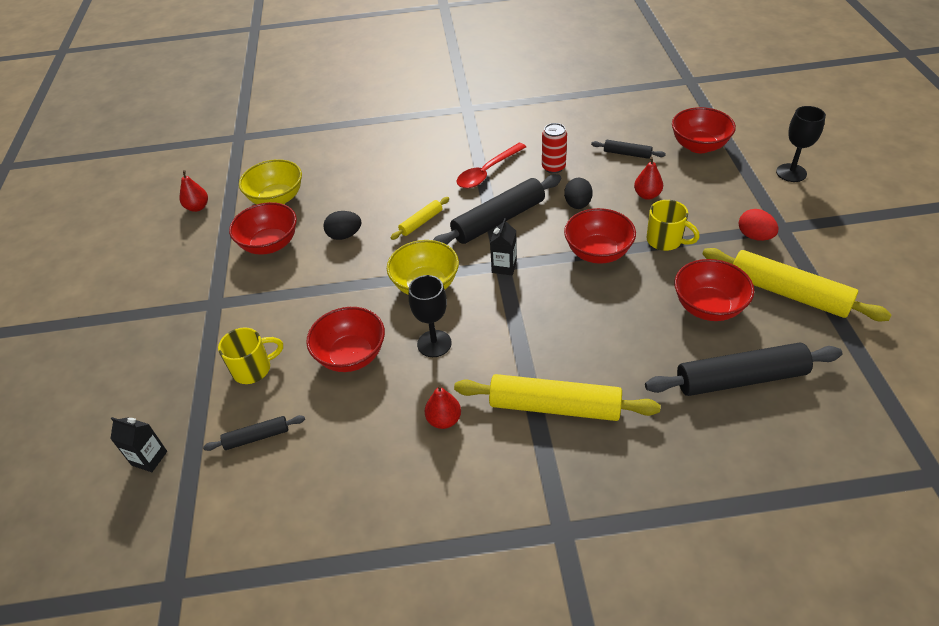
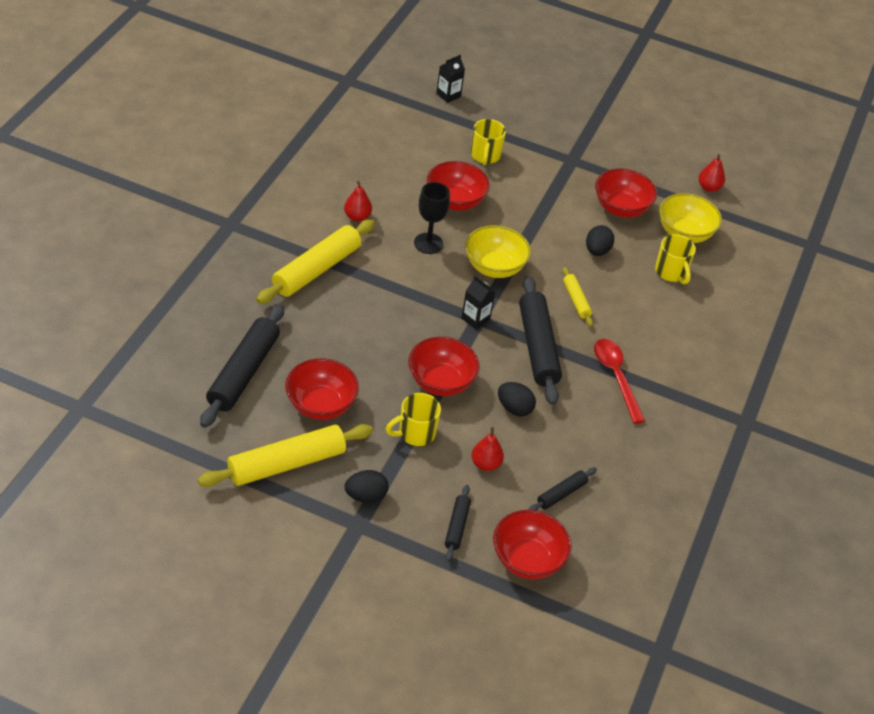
camera: 110 degrees right, 0 degrees up
(257, 437) = (423, 138): black rolling pin -> black rolling pin (457, 526)
(336, 188) = (671, 272): none -> yellow mug
(553, 167) = (584, 426): red can -> none
(754, 236) = (365, 496): red egg -> black egg
(791, 173) = (422, 599): black goblet -> none

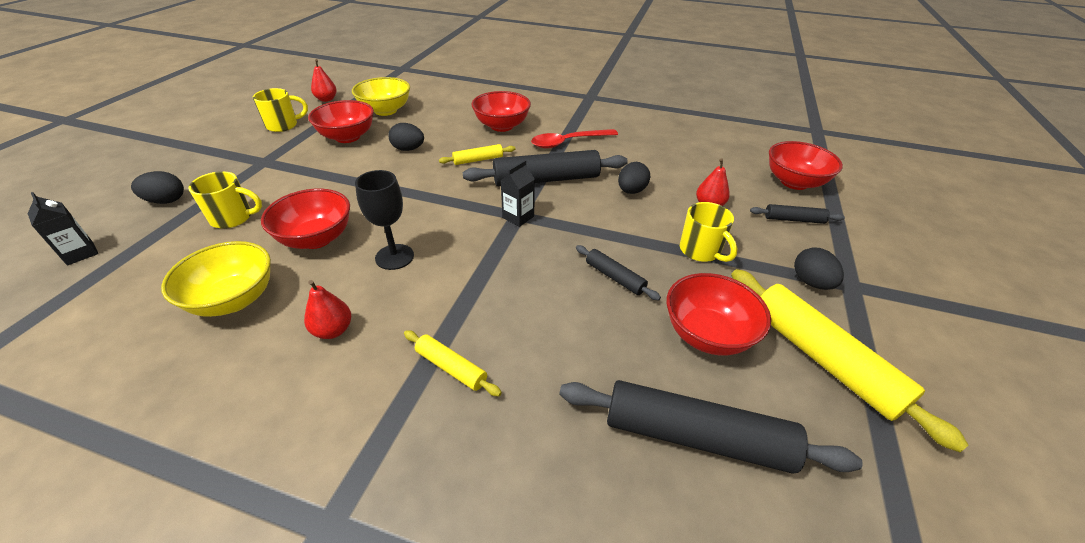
camera: 90 degrees left, 5 degrees down
(316, 269) = (451, 368): yellow rolling pin -> yellow rolling pin, size x0.50
(440, 382) = (619, 237): red bowl -> red bowl (502, 126)
(494, 267) = (435, 207): yellow bowl -> yellow bowl (234, 299)
(510, 118) = (166, 201): none -> black egg
(561, 494) = (712, 167): black rolling pin -> black rolling pin (614, 277)
(671, 272) = (436, 117): yellow mug -> yellow mug (283, 125)

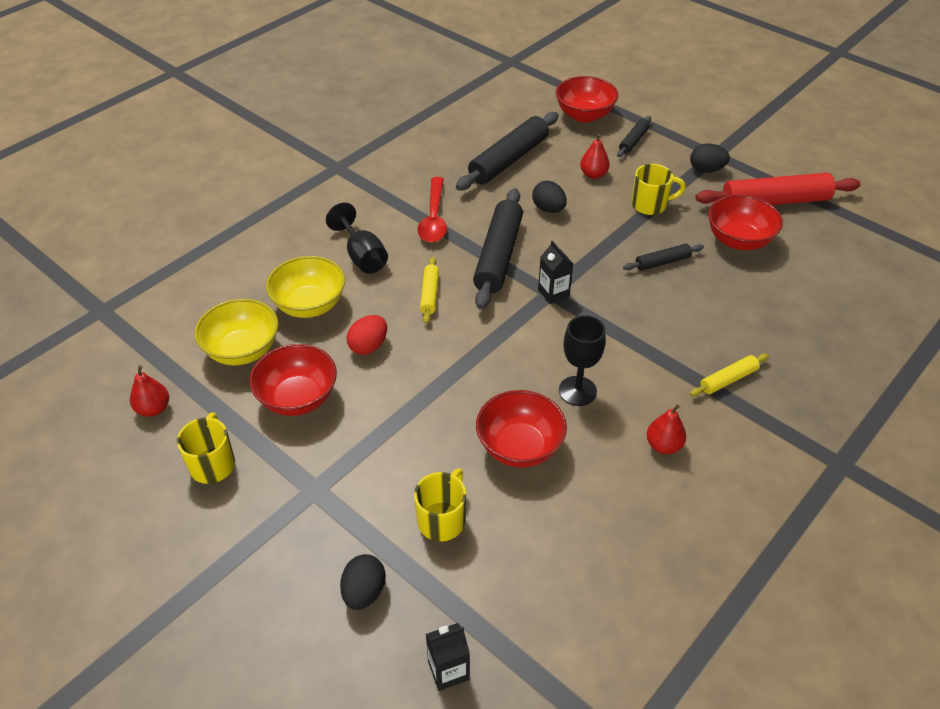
camera: 65 degrees left, 5 degrees up
(234, 299) = (594, 516): yellow bowl -> yellow bowl (309, 305)
(408, 149) = (368, 346): black egg -> red egg
(502, 126) = (362, 256): red bowl -> black goblet
(696, 436) = (817, 280): black rolling pin -> black rolling pin (508, 160)
(822, 358) = (774, 201): yellow rolling pin -> red rolling pin

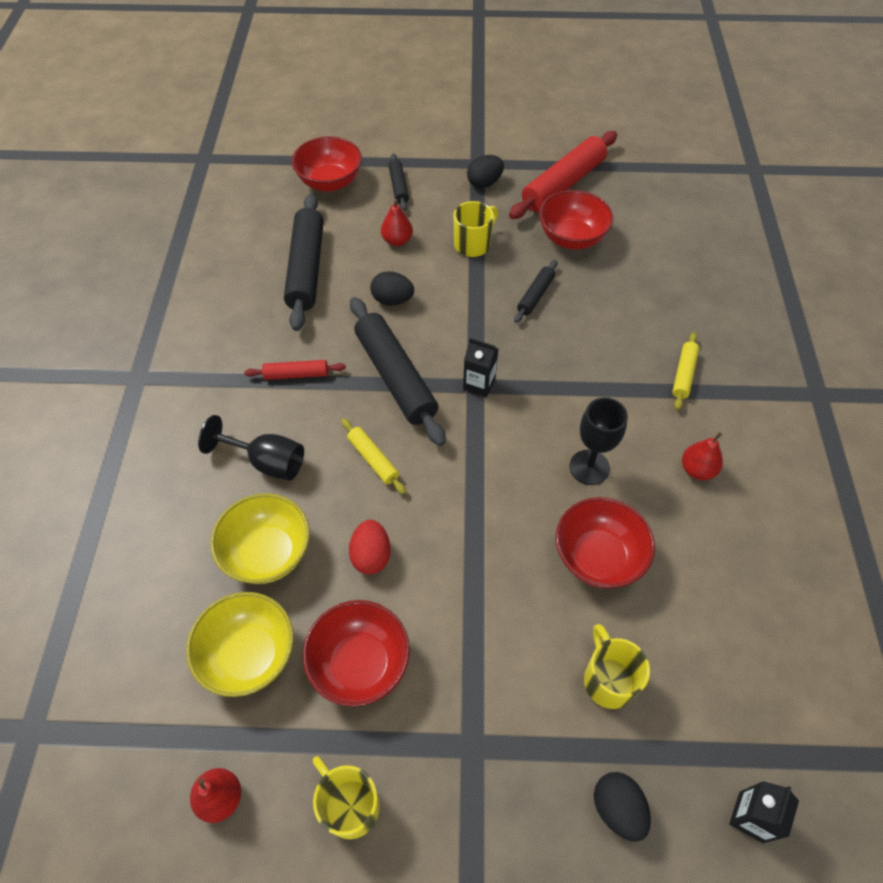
camera: 40 degrees left, 10 degrees up
(434, 218) = (296, 374): red spoon -> red rolling pin

